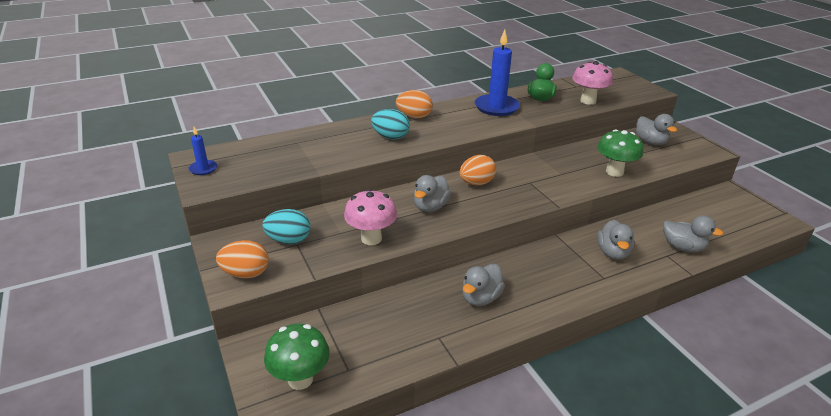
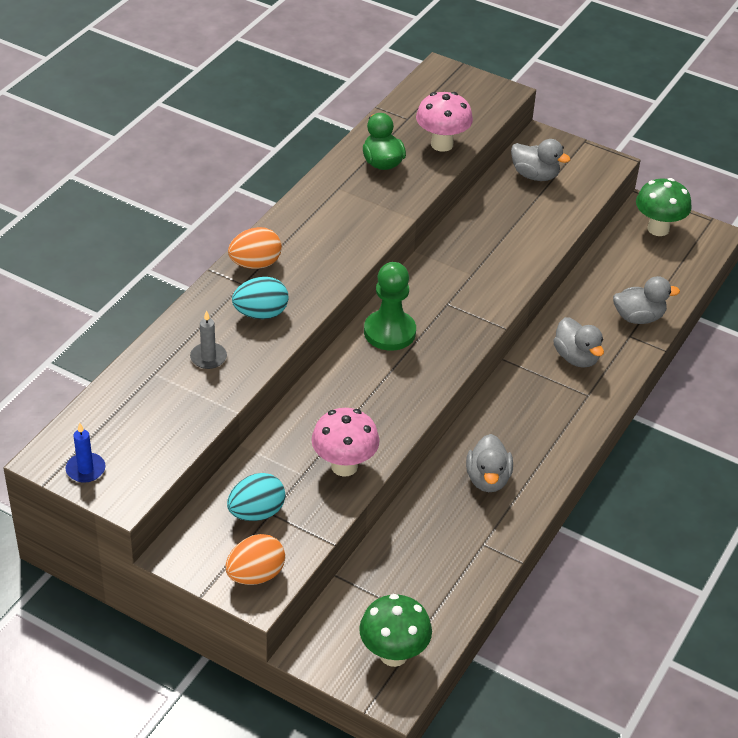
camera: 35 degrees left, 10 degrees up
(336, 145) = (208, 357): none -> grey candle
(430, 207) = (368, 392): grey duck -> none
(476, 183) = (389, 332): orange egg -> green pawn
(496, 107) = (342, 203): blue candle -> none
(614, 172) = (526, 246): green mushroom -> green mushroom (658, 229)

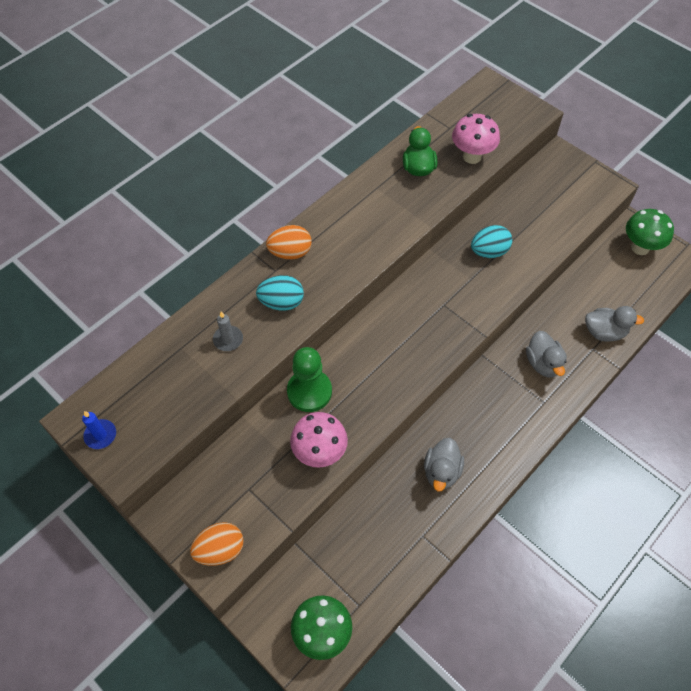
camera: 15 degrees right, 15 degrees up
(256, 513) = (237, 487): turquoise egg -> turquoise egg (489, 252)
(389, 332) = (390, 325): green pawn -> green pawn (309, 391)
(535, 175) = (546, 189): grey duck -> none

